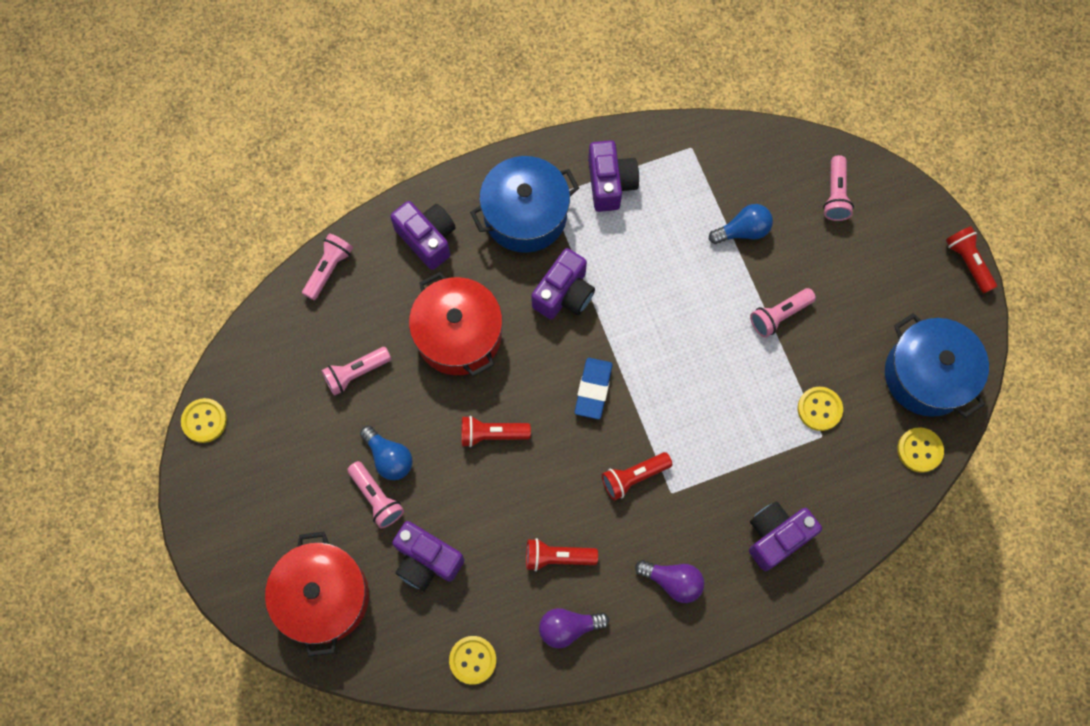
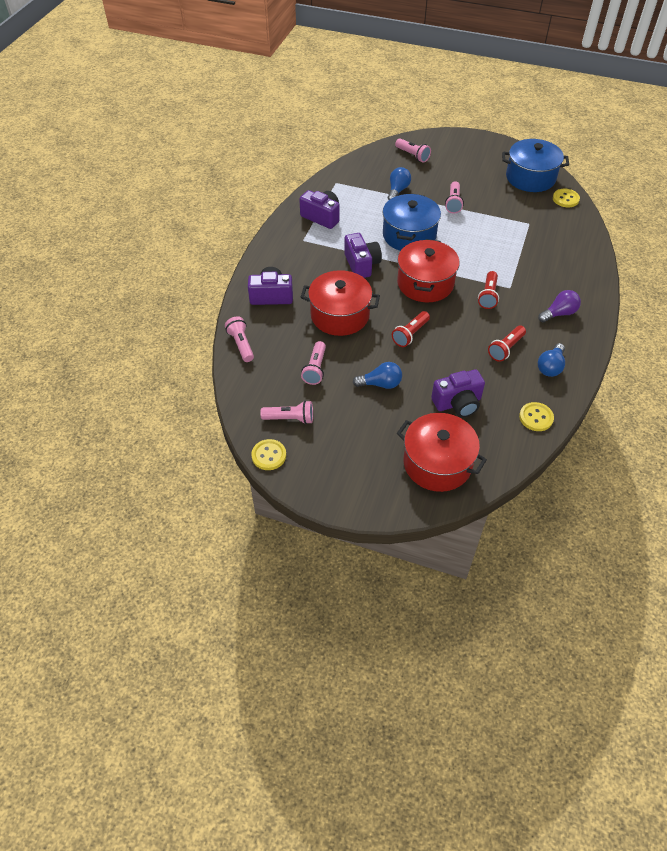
camera: 50 degrees left, 20 degrees down
(376, 498) = (399, 403): pink flashlight -> pink flashlight (290, 418)
(525, 215) = (302, 254): blue pot -> blue pot (409, 235)
(568, 627) = (550, 367): purple light bulb -> blue light bulb
(593, 389) = (425, 283): blue eraser -> red pot
(776, 536) = (567, 265): purple camera -> none
(819, 409) = (514, 217): yellow button -> none
(968, 262) = (488, 138): red flashlight -> none

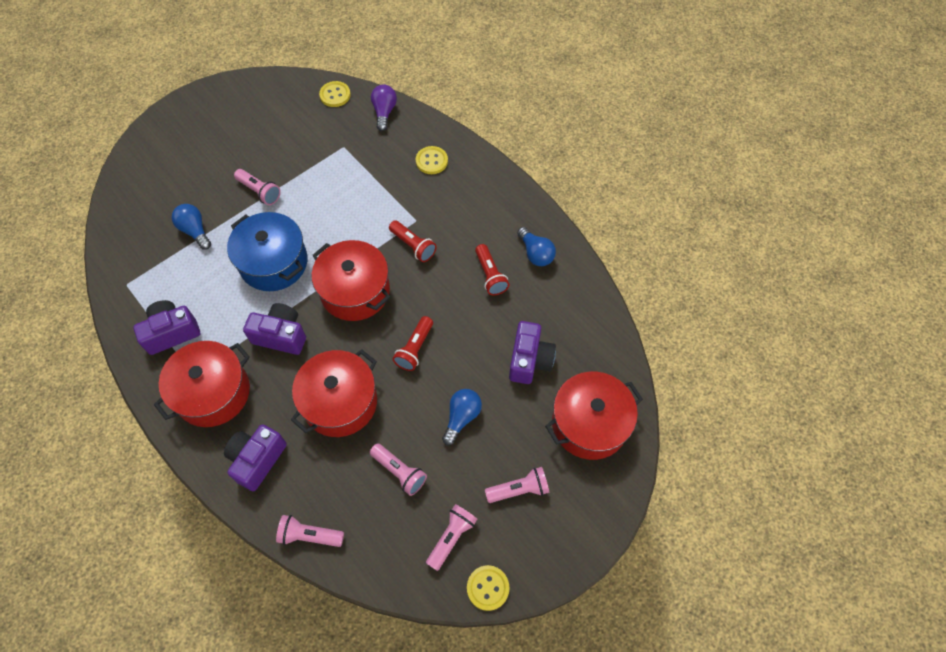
camera: 60 degrees left, 10 degrees up
(298, 254) = (213, 392): none -> red pot
(410, 334) = (415, 348): red flashlight -> red flashlight turned 45 degrees clockwise
(412, 155) = (151, 181): pink flashlight -> pink flashlight (519, 489)
(530, 177) = (280, 102): blue pot -> none
(536, 417) = (585, 305): yellow button -> yellow button (431, 161)
(559, 313) = (477, 203): purple light bulb -> purple light bulb (384, 112)

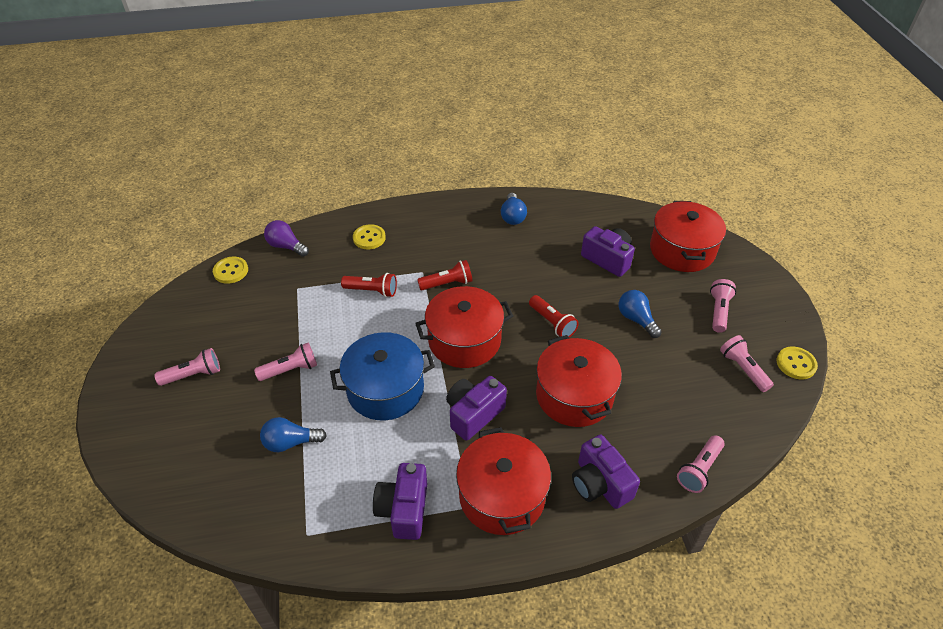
camera: 60 degrees left, 15 degrees down
(399, 472) = (666, 380): pink flashlight -> pink flashlight (193, 375)
(490, 275) = (513, 249): red flashlight -> red flashlight (372, 291)
(535, 253) = (512, 216): blue light bulb -> blue light bulb turned 90 degrees clockwise

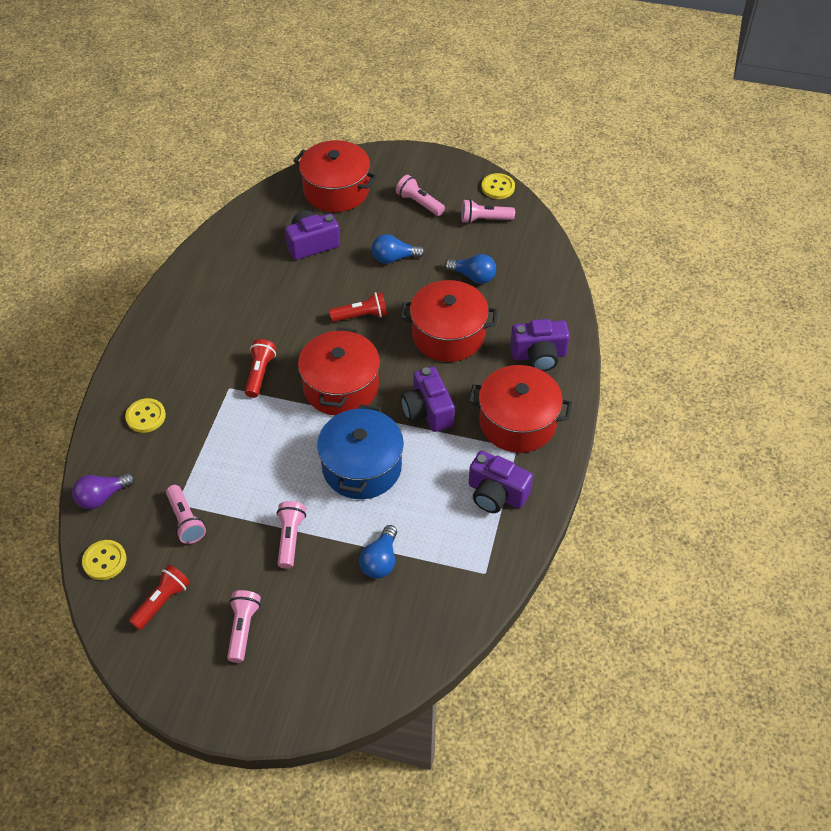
camera: 65 degrees left, 5 degrees up
(372, 291) = (227, 438): red flashlight -> red flashlight (162, 602)
(512, 216) = (203, 287): blue light bulb -> blue light bulb (473, 276)
(699, 469) = (557, 291): pink flashlight -> pink flashlight (185, 520)

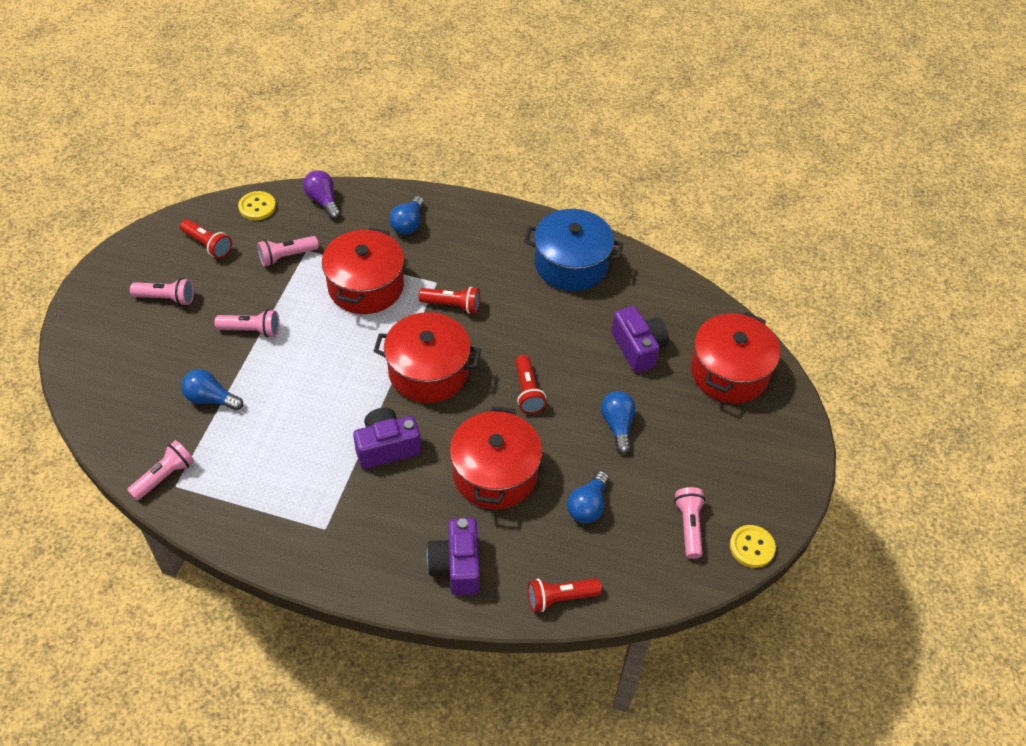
camera: 90 degrees right, 0 degrees up
(146, 416) = (408, 224): yellow button -> blue light bulb
(362, 467) = (323, 387): blue pot -> blue pot (571, 264)
(419, 203) = (714, 456): pink flashlight -> pink flashlight (165, 476)
(496, 494) = (268, 503): purple camera -> none
(517, 422) = (360, 533): red pot -> red pot (366, 286)
(556, 292) = (560, 598): none -> red flashlight

